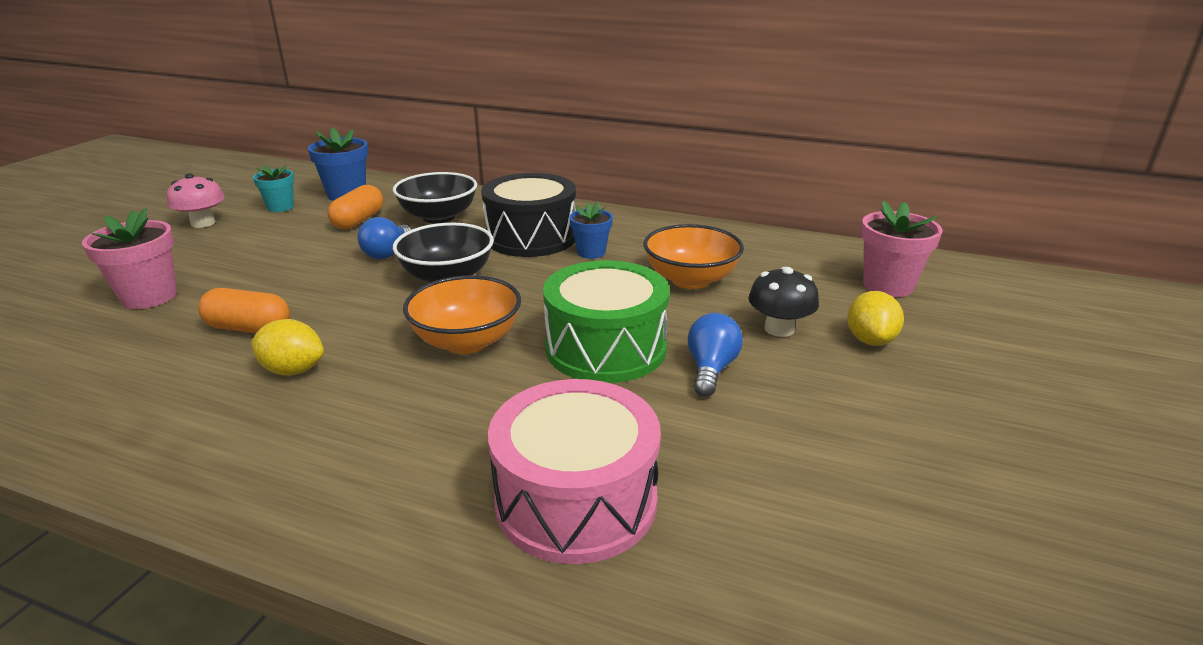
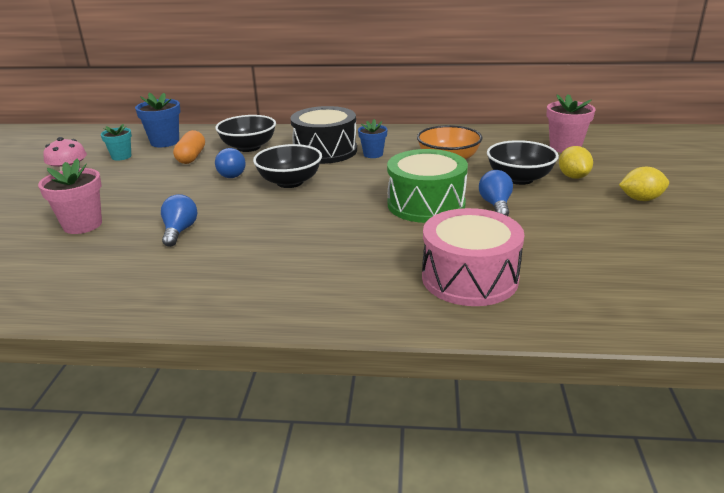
camera: 15 degrees left, 0 degrees up
(249, 328) = (180, 231): orange capsule -> blue light bulb
(293, 370) = (236, 248): yellow lemon -> yellow lemon (641, 199)
(467, 341) = (336, 214): orange bowl -> none
(779, 329) = (519, 179): black mushroom -> black bowl

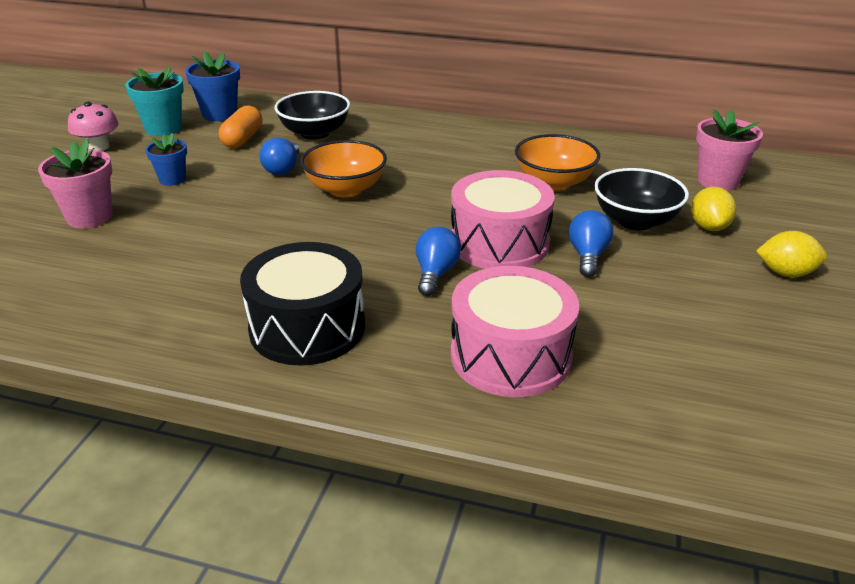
camera: 10 degrees right, 5 degrees up
(121, 156) = (163, 129): turquoise flower pot -> turquoise flower pot, size x1.55
(180, 231) = (193, 240): blue light bulb -> blue light bulb (435, 273)
(290, 182) = (345, 189): black bowl -> orange bowl
(325, 151) = (405, 149): black drum -> black drum (307, 327)
(373, 154) = (462, 161): blue flower pot -> blue flower pot (172, 179)
(426, 204) = (499, 243): green drum -> pink drum

